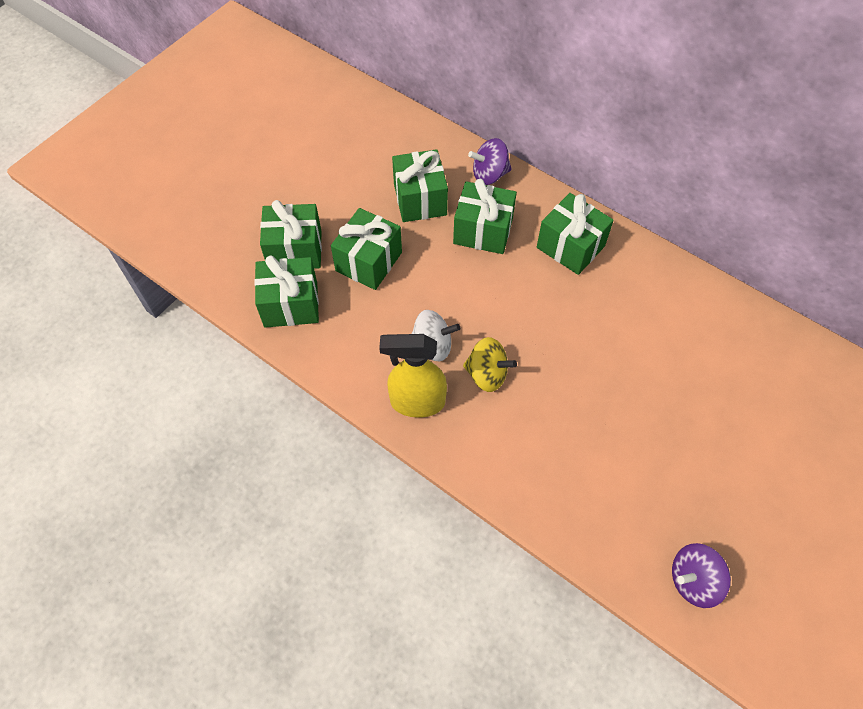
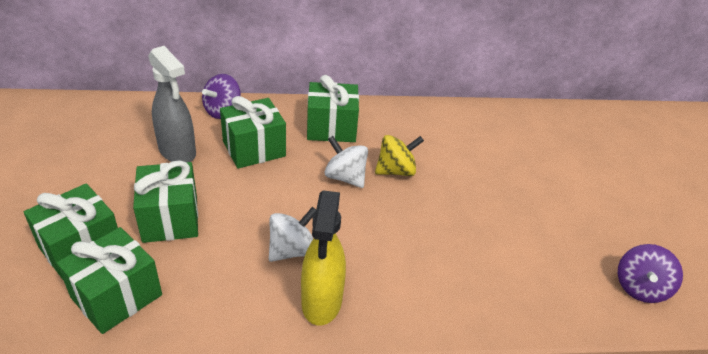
camera: 45 degrees left, 20 degrees down
(417, 402) = (321, 302): yellow spray bottle -> yellow spray bottle turned 45 degrees counterclockwise
(420, 199) = (177, 152): green gift -> grey spray bottle
(487, 374) = (358, 244): yellow spinning top -> yellow spinning top (396, 171)
(534, 306) = (345, 177): none -> white spinning top

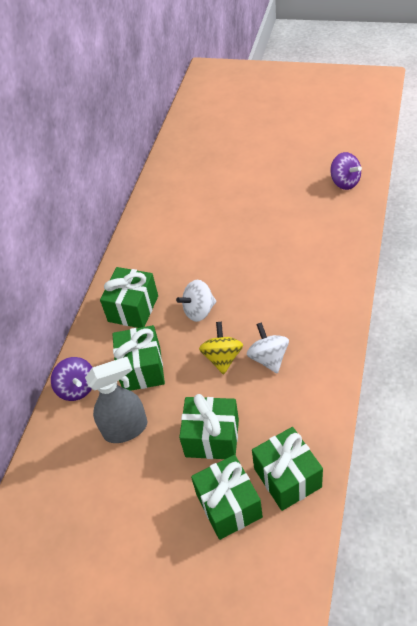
camera: 60 degrees left, 10 degrees up
(321, 302) = (321, 348): yellow spray bottle -> none
(396, 171) = (201, 277): yellow spinning top -> yellow spinning top (222, 358)

